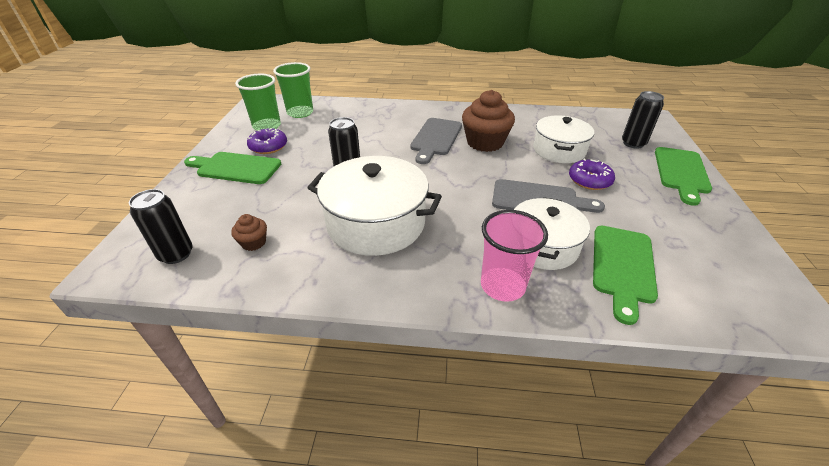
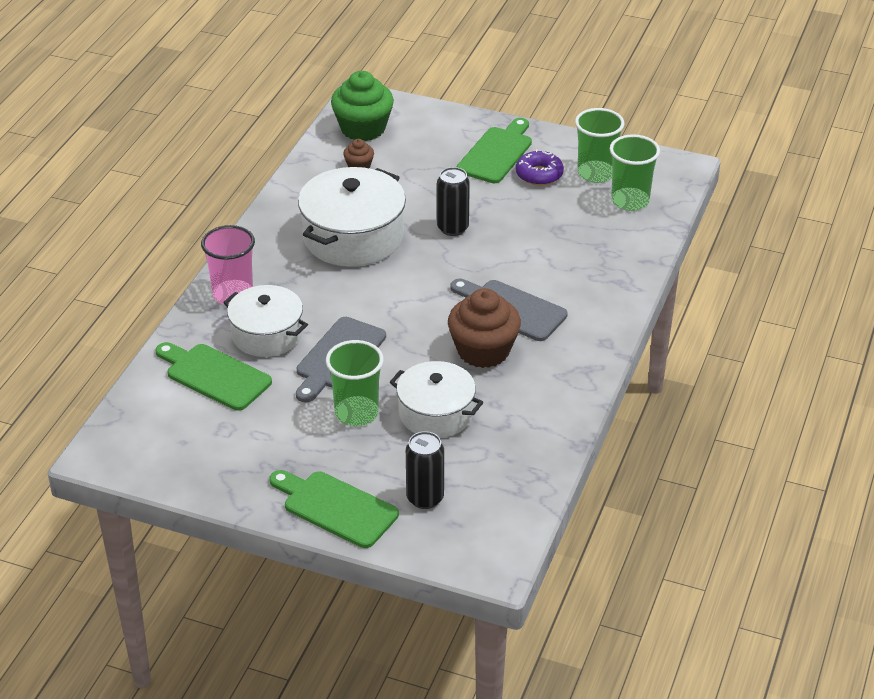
camera: 105 degrees right, 0 degrees up
(176, 254) = (363, 128): black can -> green cupcake
(589, 180) = (356, 413): purple donut -> green cup

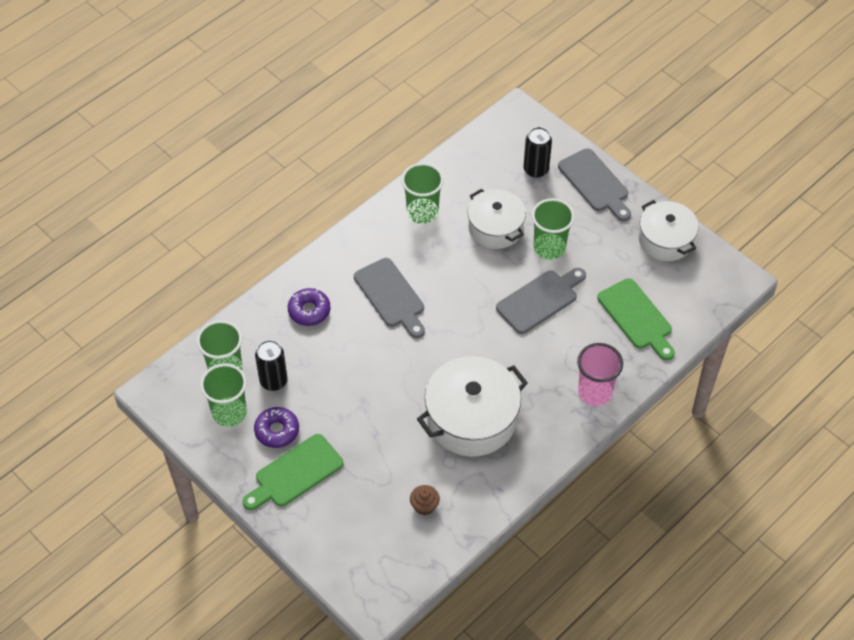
camera: 155 degrees left, 15 degrees up
(267, 334) = (583, 341): white pot -> white pot (665, 240)
(335, 507) = (595, 183): green cutting board -> grey cutting board
(363, 128) = (394, 559): green cupcake -> none
(452, 228) = (386, 396): black can -> black can (273, 381)
(483, 351) = (433, 266): brown cupcake -> none
(537, 401) = (422, 212): none -> green cup
(588, 270) = (309, 311): none -> purple donut

